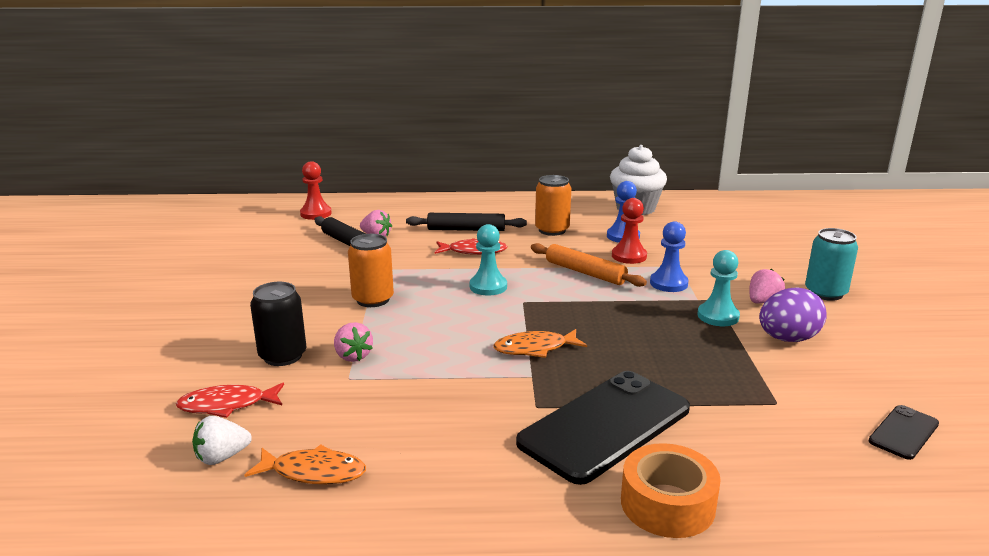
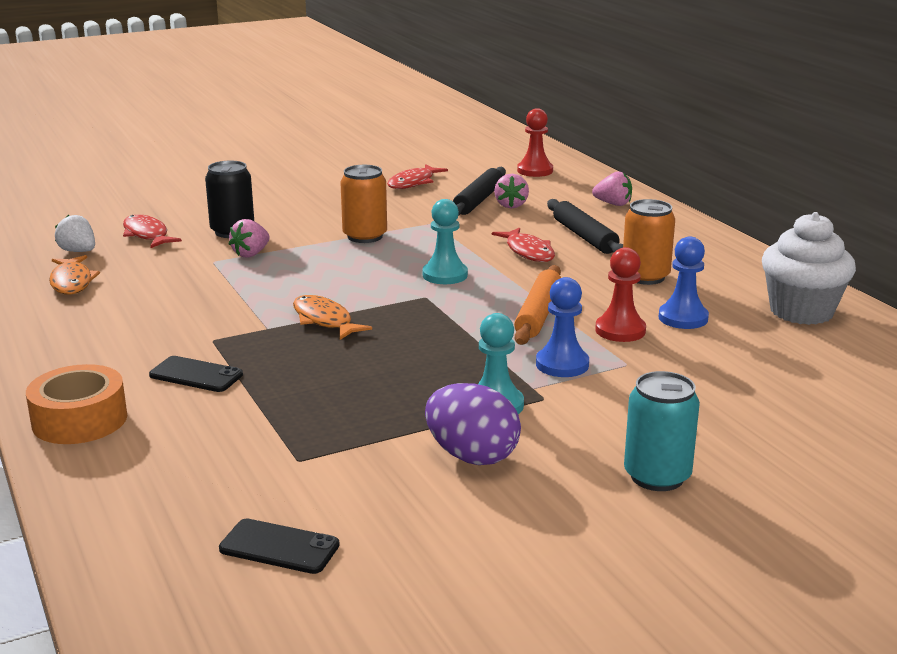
camera: 65 degrees right, 0 degrees up
(274, 257) = (413, 183): none -> red fish
(605, 426) = (196, 375): black phone -> black phone, size x0.46
(762, 301) = (572, 431): pink strawberry -> pink strawberry (613, 204)

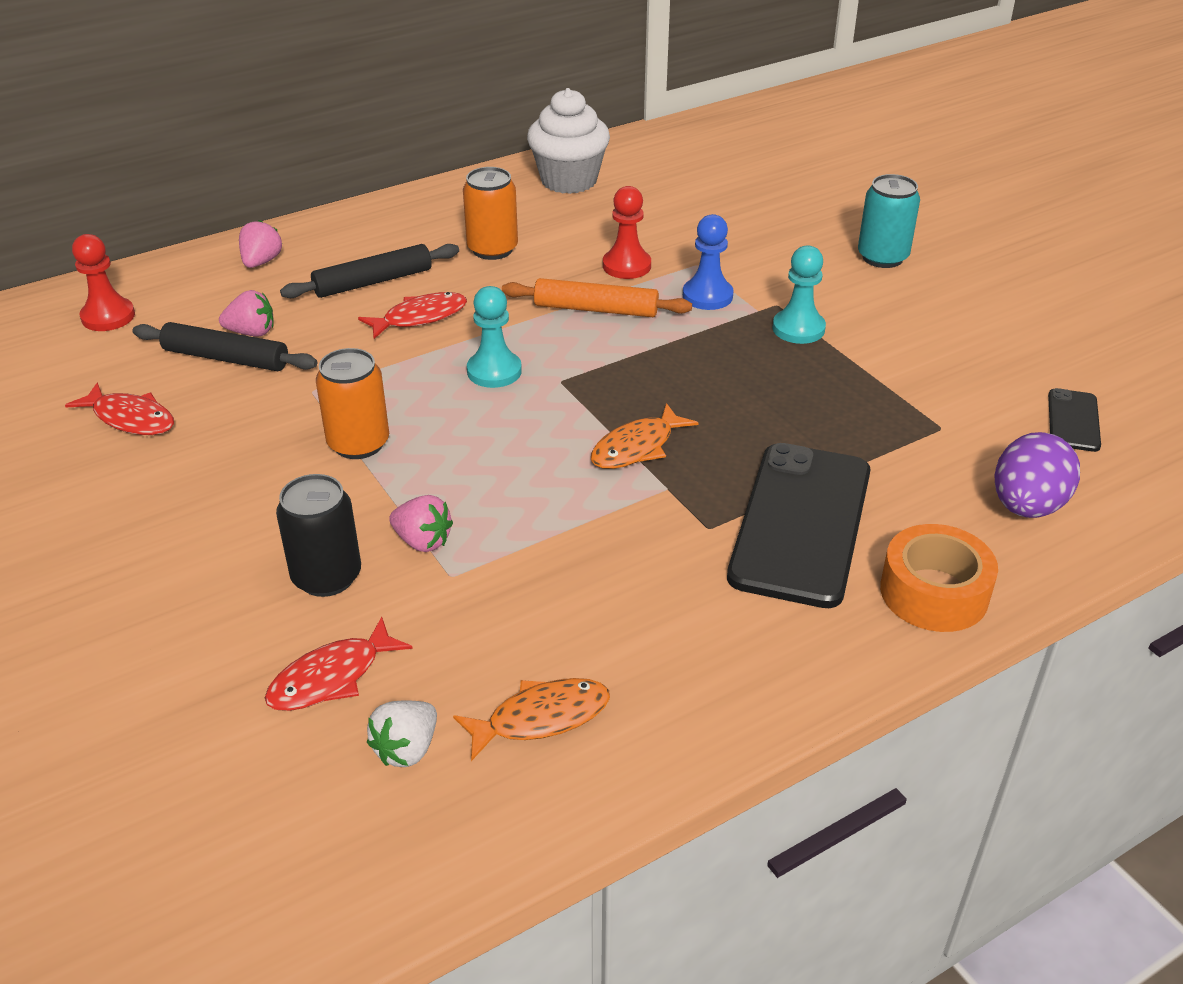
camera: 95 degrees left, 15 degrees up
(196, 375) = (801, 524): black phone -> black phone, size x2.16
(472, 456) = (891, 337): purple egg -> purple egg (1027, 506)
(683, 318) = (592, 234): blue pawn -> none

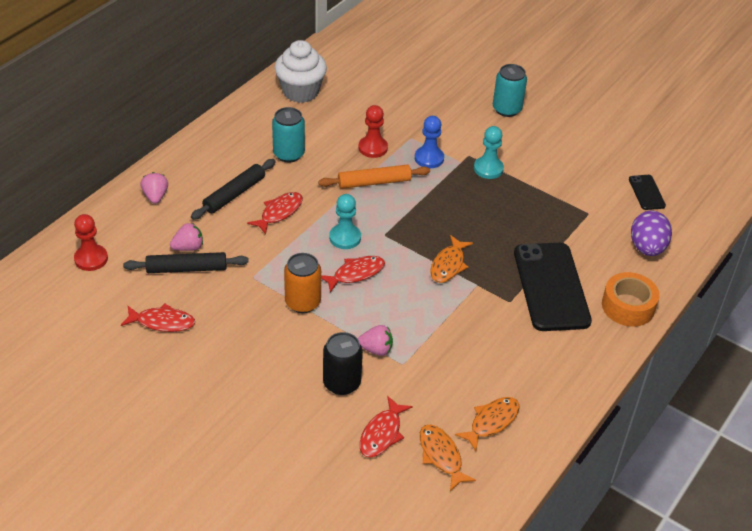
camera: 25 degrees left, 5 degrees up
(407, 749) = (441, 456): white strawberry -> orange fish
(473, 424) = (355, 274): none -> red fish
(492, 249) = (289, 154): orange can -> turquoise can

